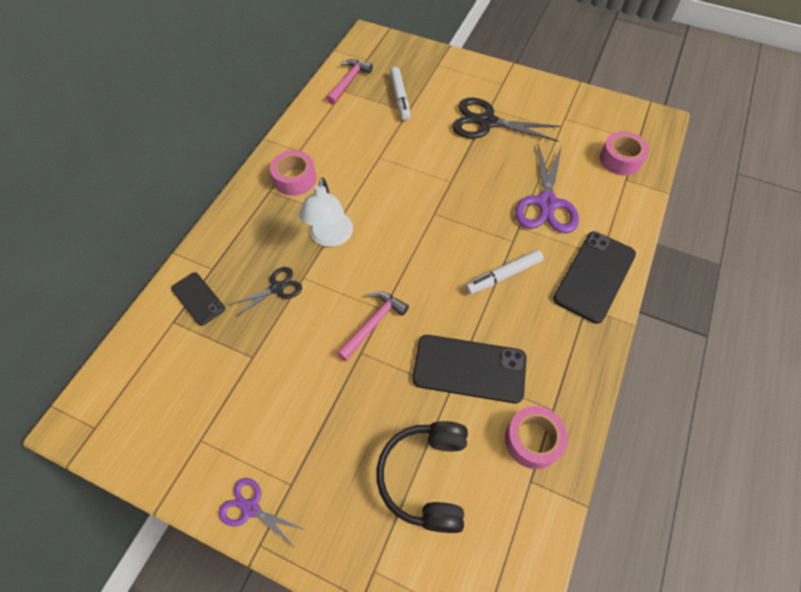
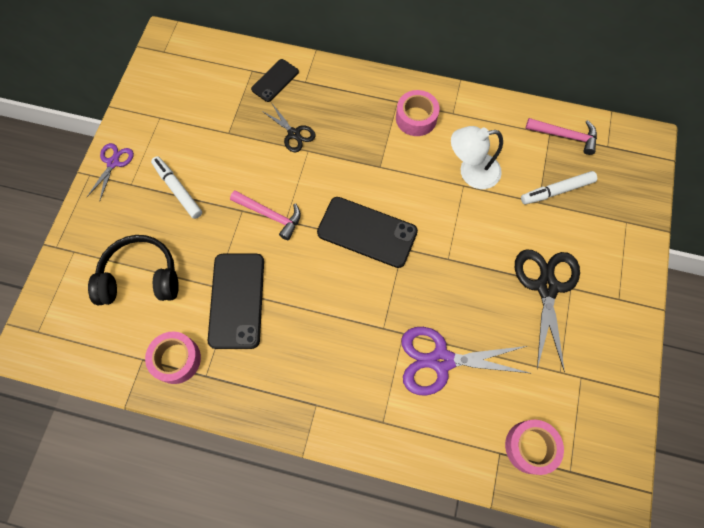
camera: 80 degrees right, 10 degrees up
(330, 237) = (354, 163): white lamp -> white lamp (471, 172)
(503, 275) = (339, 322): white marker -> white marker (178, 190)
(594, 276) = (354, 414): black phone -> black phone (367, 232)

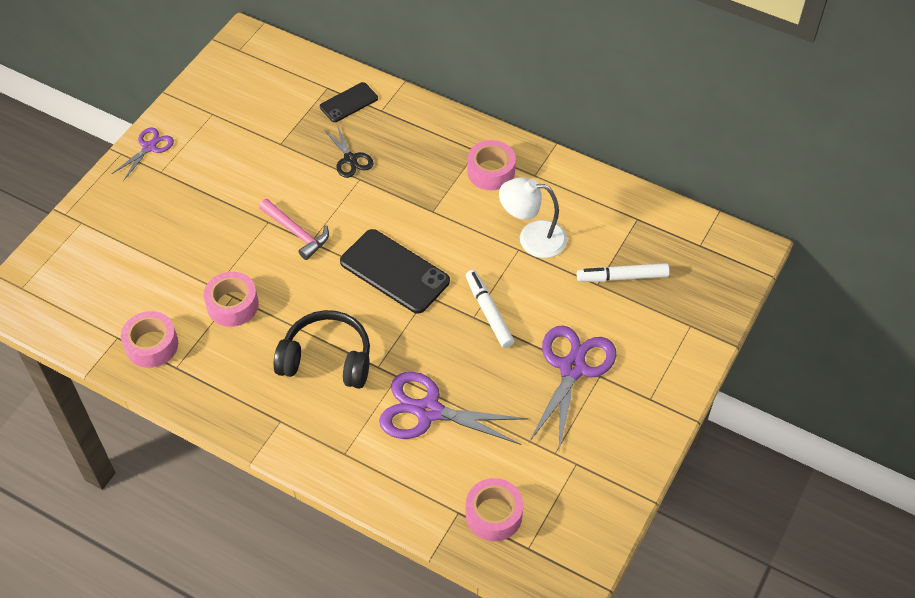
camera: 15 degrees right, 15 degrees down
(141, 277) = (141, 261): black headphones -> black headphones (327, 359)
(178, 190) = (208, 187): white marker -> white marker (489, 312)
(237, 300) = (232, 305): black phone -> pink tape
(546, 287) = (572, 368): black scissors -> purple scissors
(565, 136) = (654, 224): pink hammer -> none

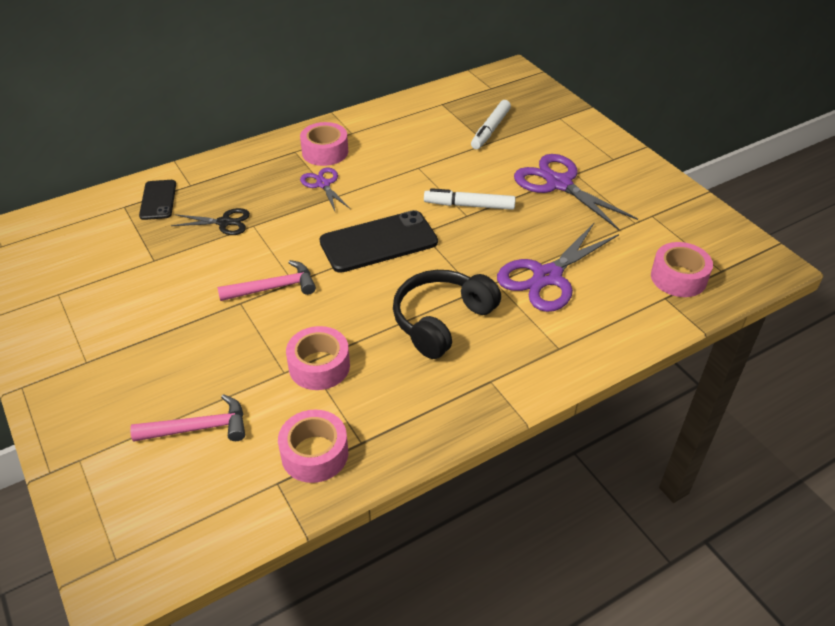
camera: 60 degrees left, 10 degrees down
(138, 268) = (199, 428): none -> pink hammer
(149, 147) = (42, 359): purple scissors -> purple scissors (323, 184)
(532, 238) = (413, 156): white lamp -> none

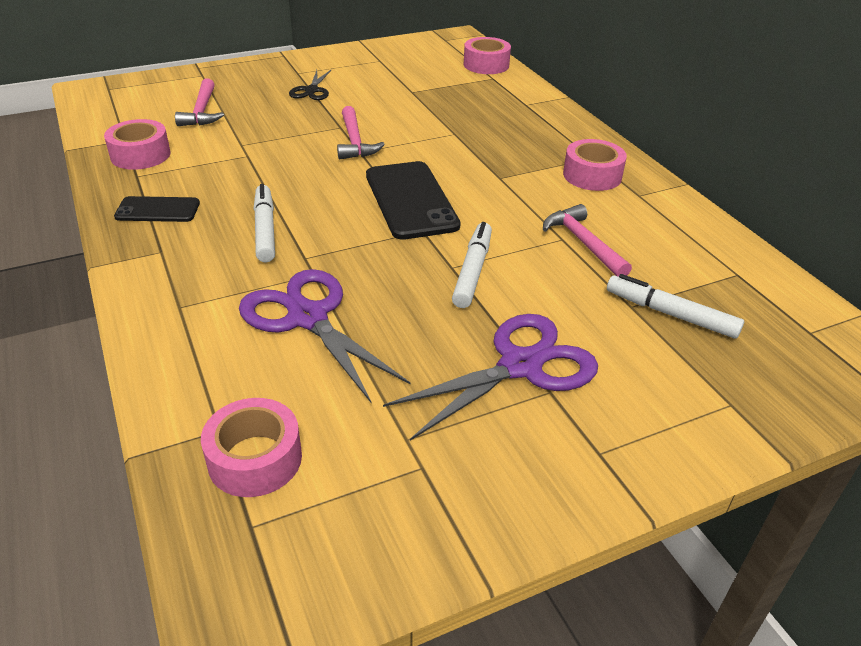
camera: 95 degrees right, 5 degrees down
(158, 200) = (501, 91): black phone -> black phone (158, 210)
(224, 222) = (461, 120): black scissors -> black scissors (312, 90)
(319, 366) = (238, 160): pink tape -> pink tape (486, 65)
(323, 184) = (524, 172): purple scissors -> none
(421, 158) = (583, 243): none -> pink hammer
(442, 321) = (265, 229): black headphones -> white marker

